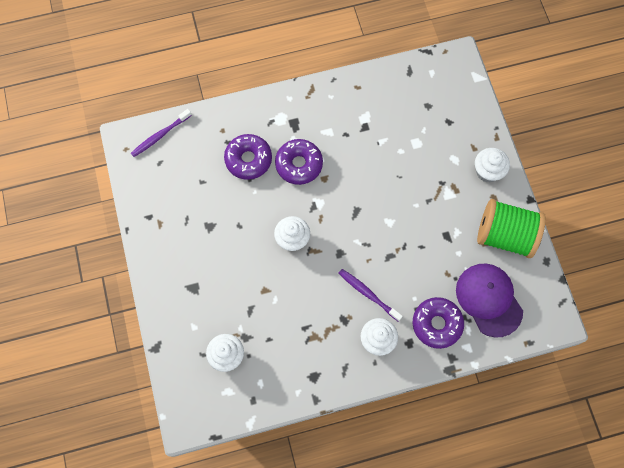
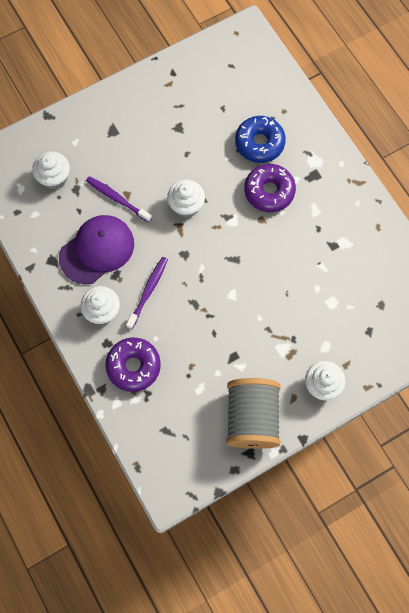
camera: 75 degrees right, 0 degrees up
(160, 136) = (259, 58): purple toothbrush -> purple toothbrush (117, 199)
(248, 159) = (259, 143): purple donut -> blue donut
(489, 299) = (174, 415): purple cap -> purple cap (97, 250)
(504, 235) = (251, 418): green spool -> grey spool

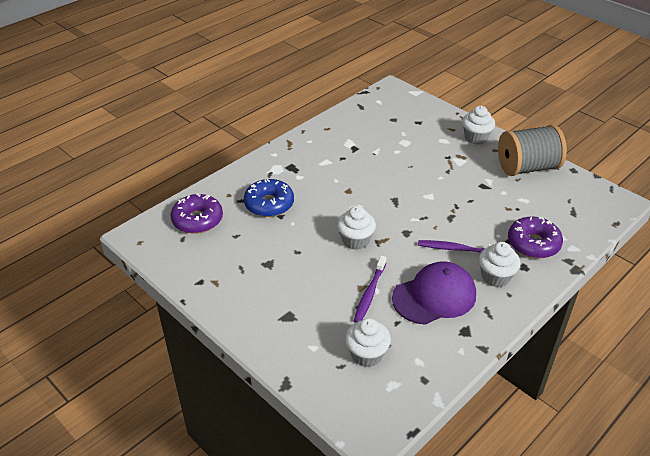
camera: 105 degrees left, 30 degrees down
(97, 250) = (434, 296): purple cap -> purple cap turned 120 degrees clockwise
(269, 191) = (318, 190): purple donut -> purple donut (197, 220)

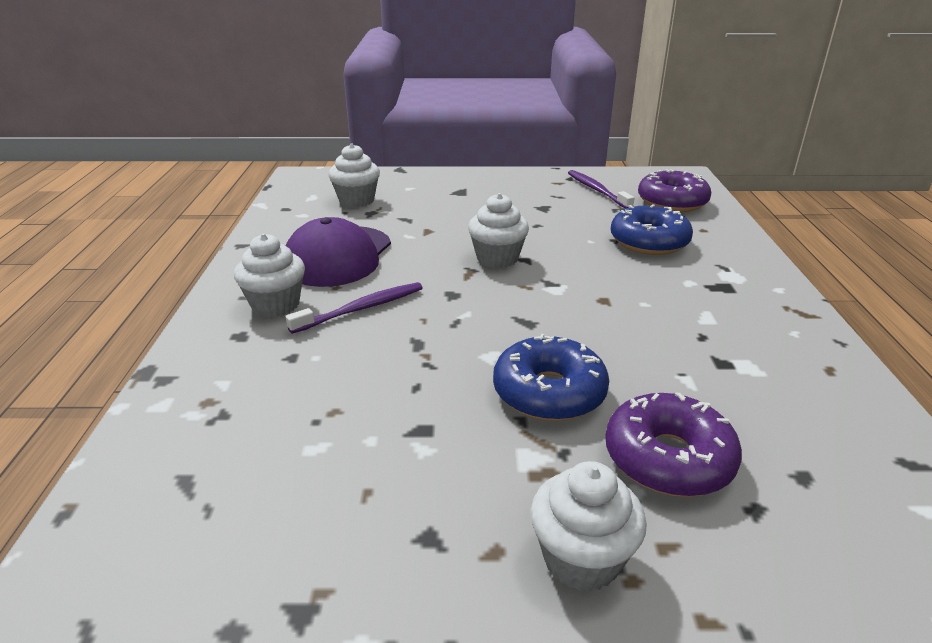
camera: 135 degrees right, 10 degrees down
(369, 293) = (411, 230): purple toothbrush -> purple toothbrush (597, 190)
(427, 172) = (549, 392): none -> blue donut
(527, 168) = (369, 543): grey spool -> none
(533, 244) = (243, 373): purple donut -> purple donut (668, 459)

